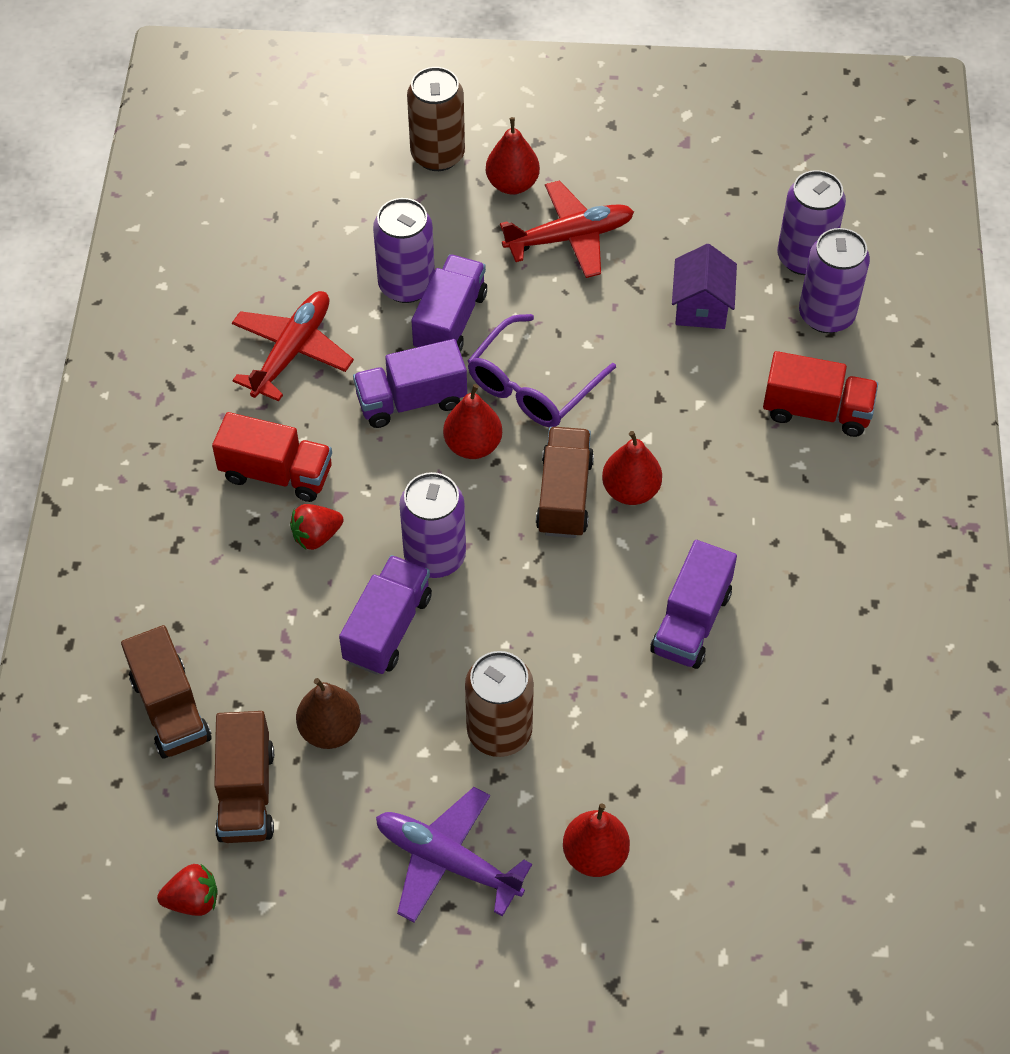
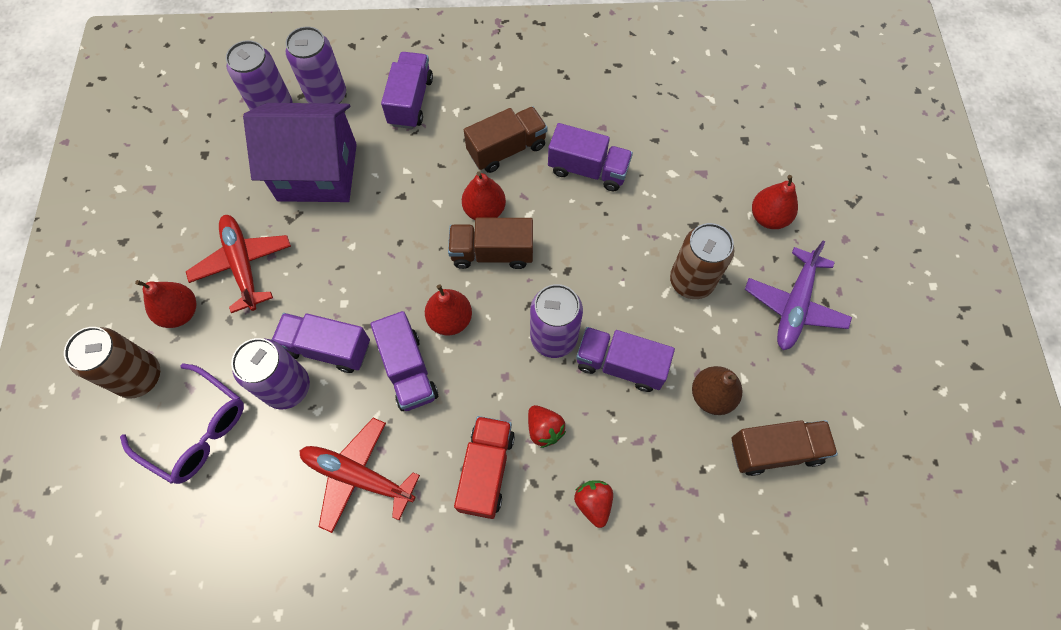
camera: 95 degrees left, 10 degrees up
(170, 709) = (717, 523): brown truck -> brown truck (507, 149)
(193, 900) = (867, 476): red strawberry -> red strawberry (593, 503)
(532, 386) = (392, 282): purple glasses -> purple glasses (197, 430)
(701, 307) = (317, 172): purple house -> purple house, size x1.86
(816, 411) = (411, 101): red truck -> purple truck

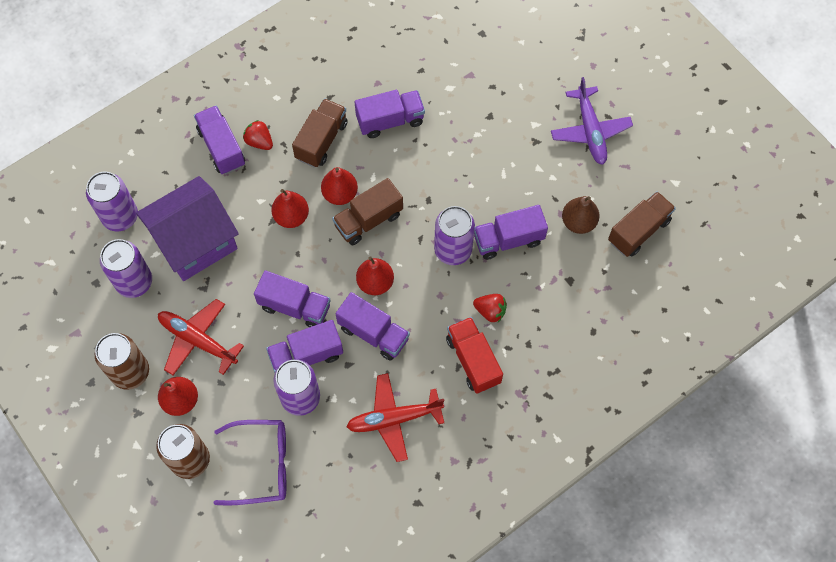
camera: 35 degrees left, 0 degrees up
(327, 96) = (153, 182): purple can -> purple can (134, 282)
(355, 292) = (295, 307): none -> purple truck
(593, 503) = (553, 335): red strawberry -> red strawberry (259, 142)
(691, 281) = (514, 155): brown can -> brown can (130, 372)
(768, 217) = (534, 80): red pear -> red pear (291, 216)

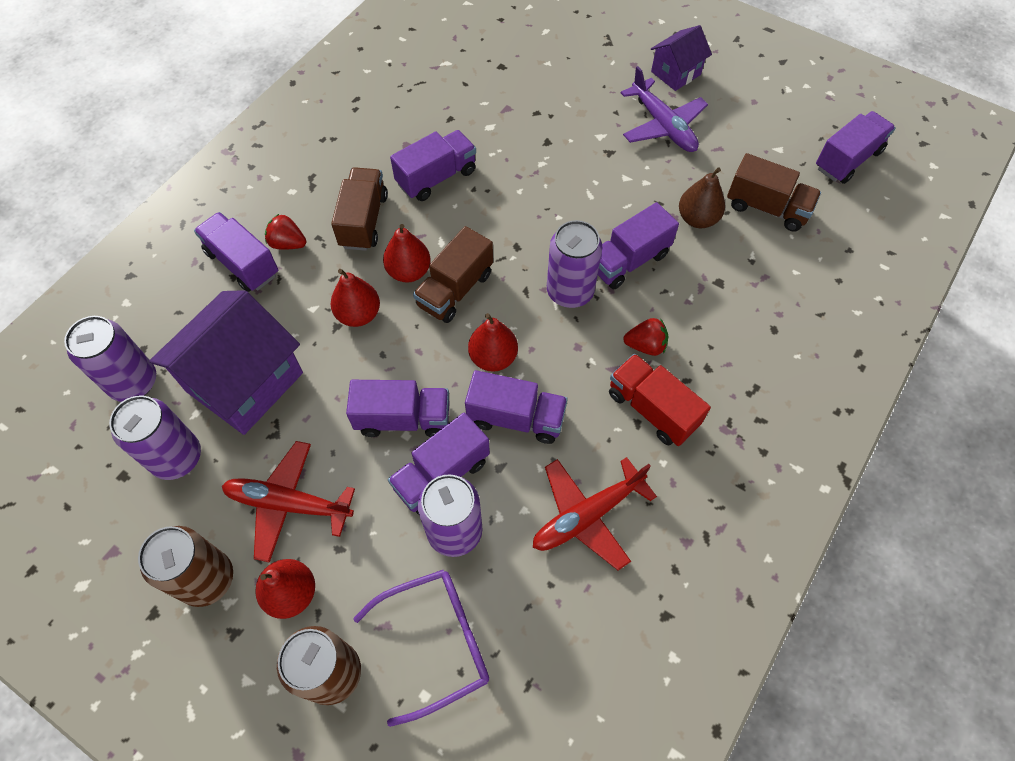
camera: 20 degrees left, 5 degrees down
(624, 84) = (676, 73): none -> purple house
(638, 231) = (767, 208): brown truck -> brown truck turned 90 degrees clockwise
(727, 210) = (847, 160): none -> purple truck

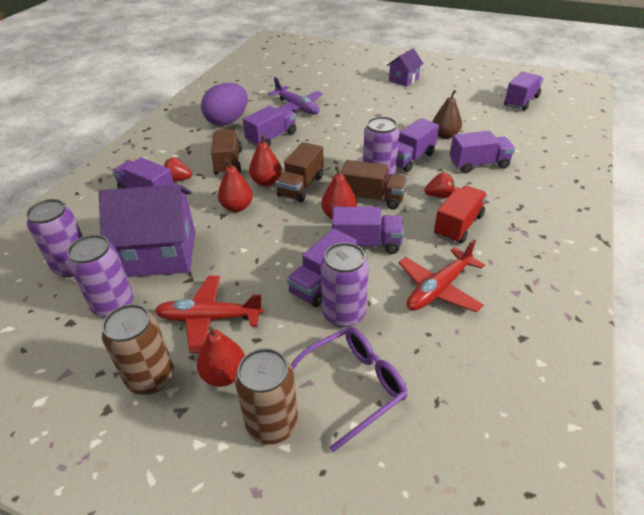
camera: 10 degrees left, 20 degrees down
(245, 382) = (160, 253): purple house -> purple house turned 60 degrees clockwise
(379, 128) = (227, 121): none -> purple egg
(403, 419) = (285, 256): purple truck -> purple truck (478, 164)
(652, 409) = (458, 225): red truck -> red truck turned 90 degrees clockwise
(663, 126) = (405, 100): purple plane -> purple plane (297, 107)
(767, 208) = (484, 126): brown truck -> brown truck (372, 198)

